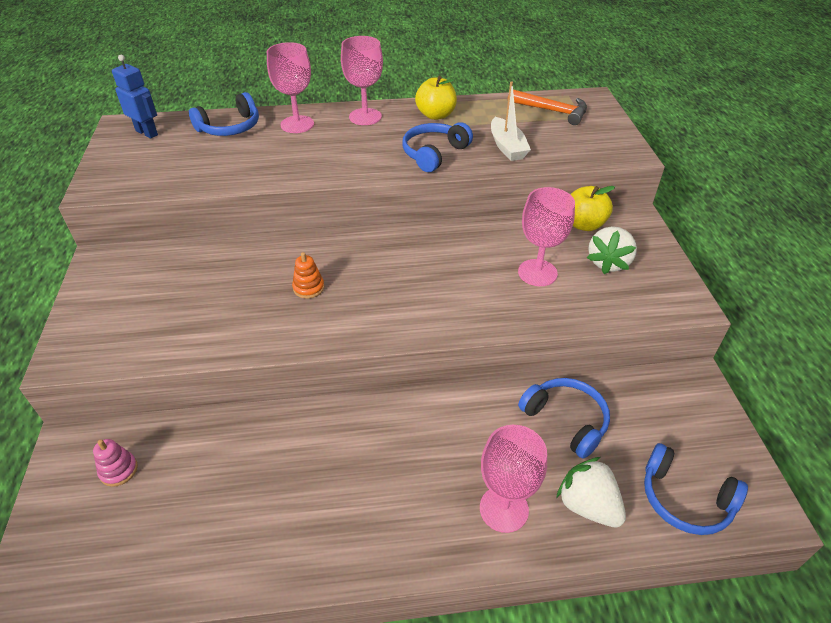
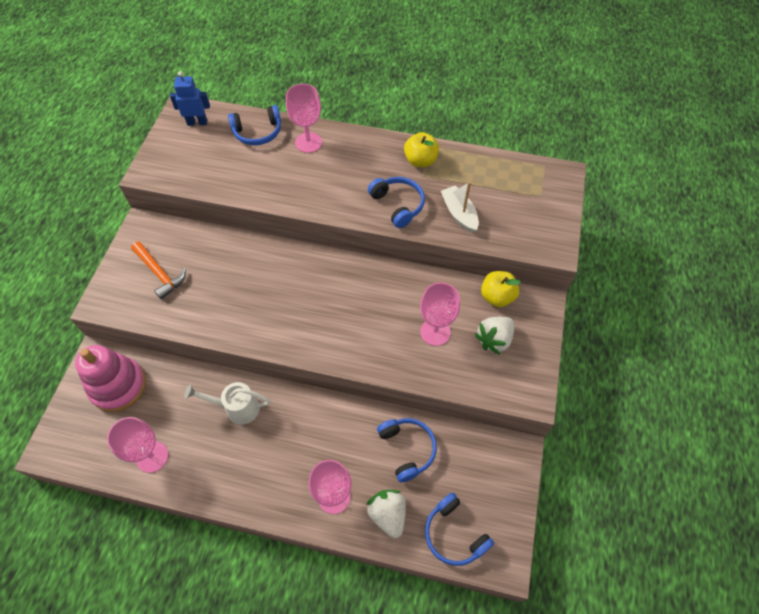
camera: 20 degrees right, 15 degrees up
(119, 470) = (118, 386): pink stacking toy -> pink stacking toy, size x2.38
(147, 133) = (197, 122): blue robot -> blue robot turned 60 degrees counterclockwise
(308, 288) = (268, 294): orange stacking toy -> none
(313, 443) = (237, 408): none -> white watering can
(365, 117) = (364, 147): pink goblet -> pink goblet (152, 456)
(434, 154) = (398, 205): blue headphones -> blue headphones turned 90 degrees clockwise
(507, 147) = (459, 214): white boat -> white boat turned 150 degrees clockwise
(552, 111) = (519, 181): orange hammer -> orange hammer (159, 273)

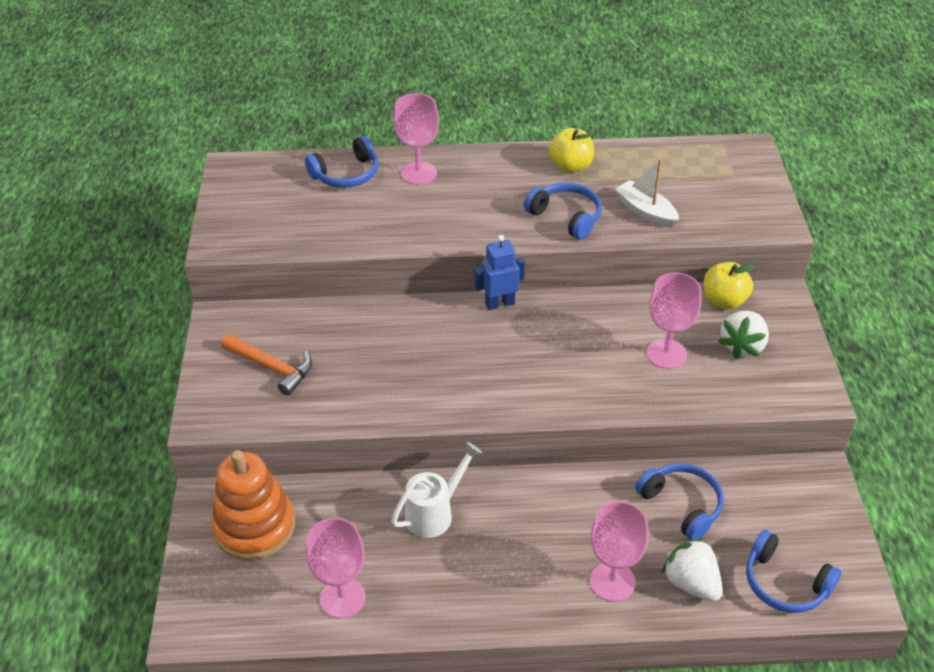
camera: 15 degrees left, 15 degrees down
(118, 386) = (255, 527): pink stacking toy -> orange stacking toy
(197, 122) = (259, 178): blue robot -> blue robot (499, 303)
(237, 408) = (435, 513): white watering can -> white watering can turned 150 degrees clockwise

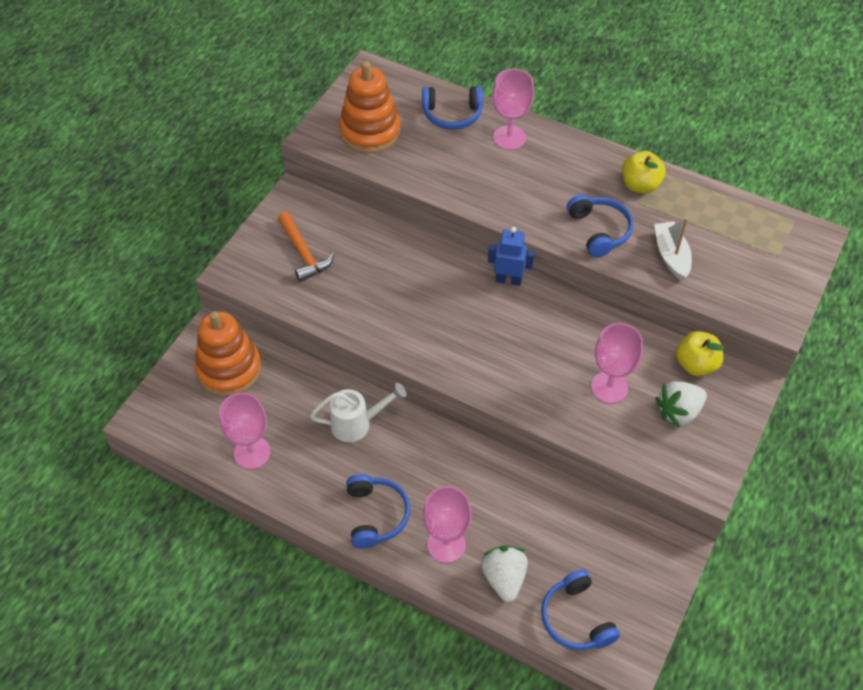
camera: 30 degrees right, 10 degrees up
(274, 219) = (370, 132): none -> orange stacking toy
(682, 505) = (544, 515): blue headphones -> blue headphones (376, 515)

